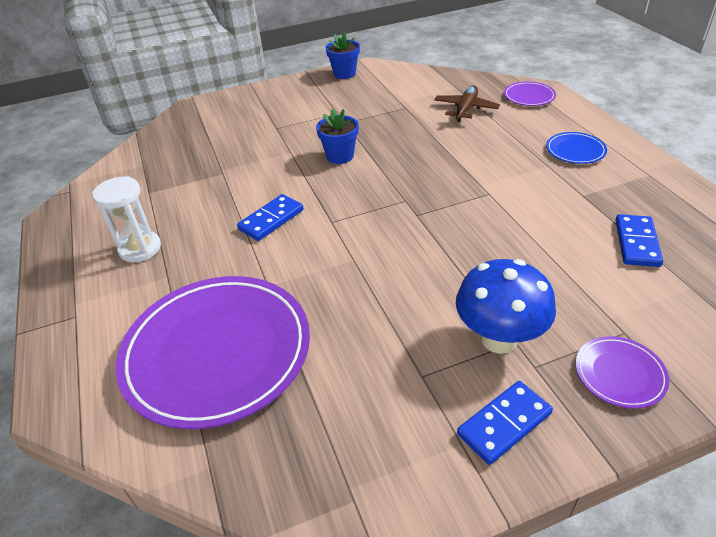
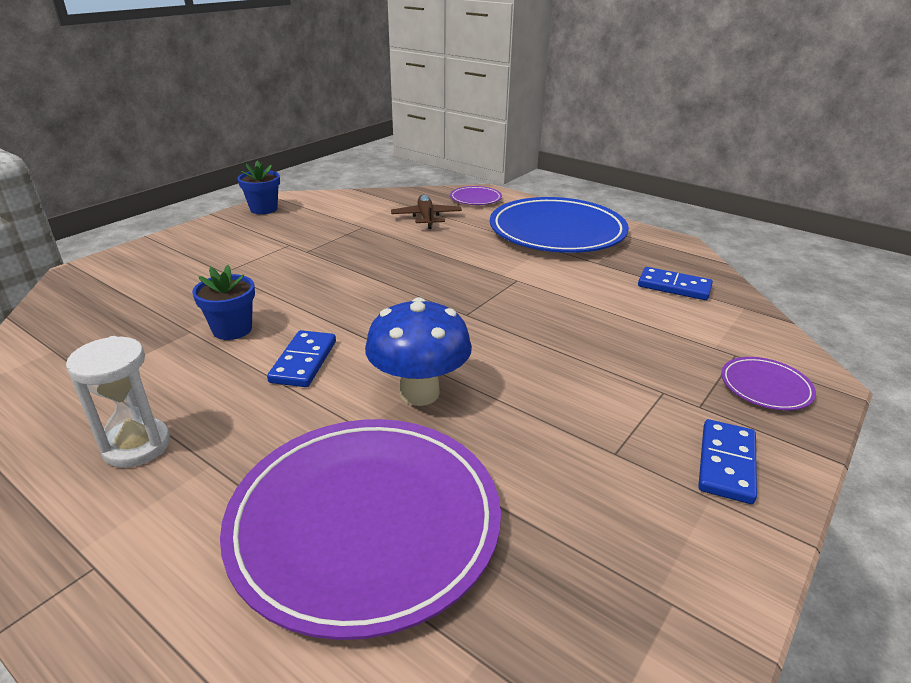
camera: 35 degrees left, 10 degrees down
(340, 156) = (330, 282): blue flower pot -> blue flower pot (232, 329)
(499, 339) = (648, 395): blue mushroom -> blue mushroom (419, 393)
(575, 150) = (557, 231): blue plate -> blue plate, size x2.36
(636, 243) = (674, 287): blue domino -> blue domino turned 45 degrees counterclockwise

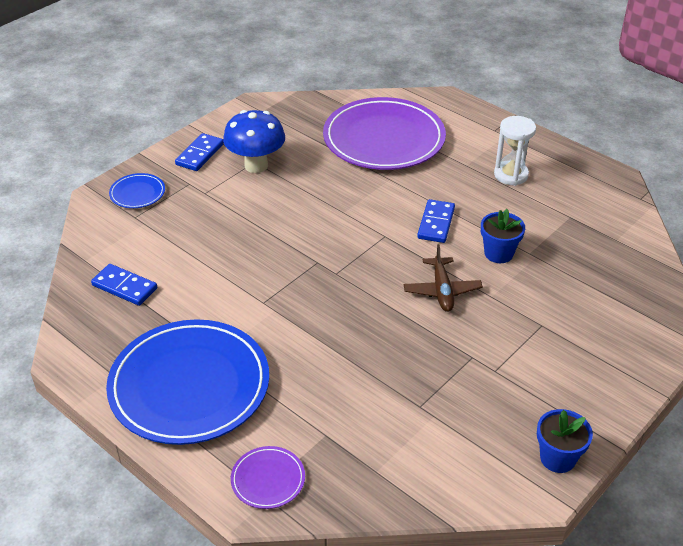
camera: 175 degrees left, 10 degrees up
(419, 393) = (357, 198): blue mushroom -> blue mushroom (256, 165)
(426, 218) = (341, 425): brown plane -> brown plane (442, 290)
(765, 387) = (137, 193): purple plate -> blue plate

